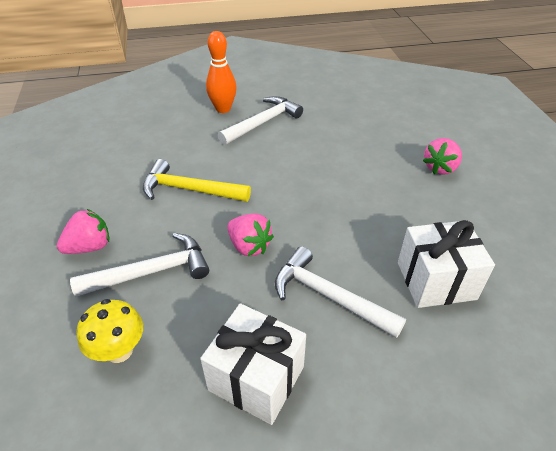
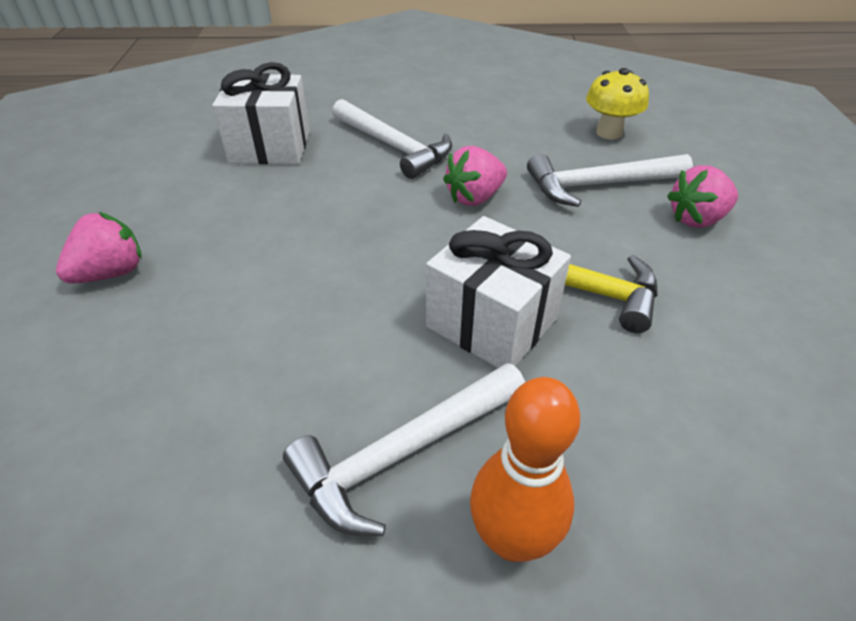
camera: 170 degrees left, 0 degrees up
(249, 246) = (474, 197): pink strawberry -> pink strawberry turned 90 degrees counterclockwise
(256, 378) = (480, 109): white gift -> white gift (492, 323)

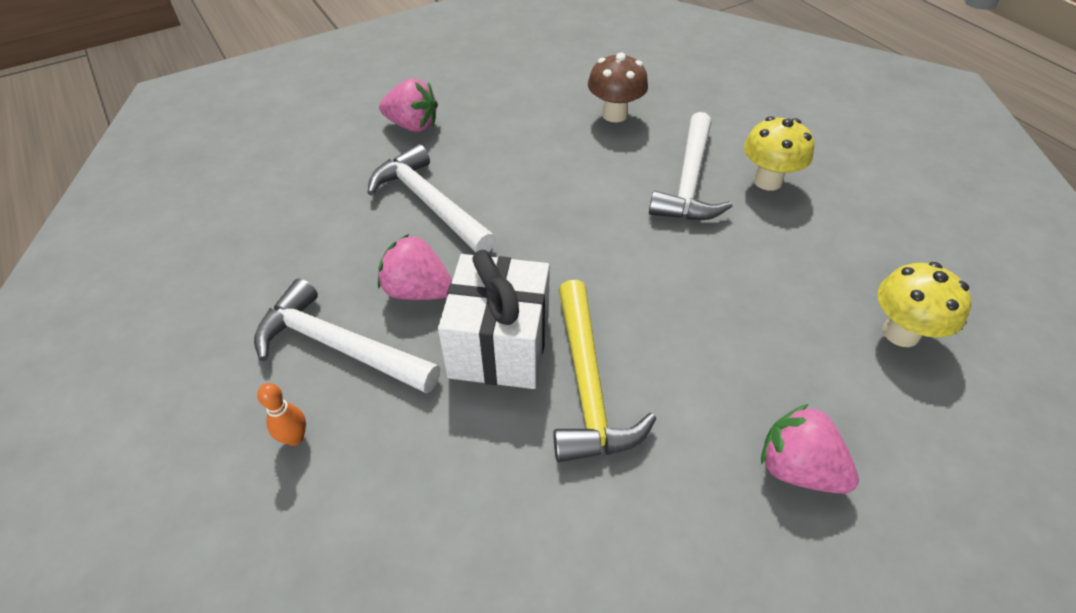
camera: 60 degrees right, 5 degrees up
(270, 147) = (614, 114): white gift -> brown mushroom
(430, 116) = (767, 181): none -> yellow mushroom
(474, 197) = (662, 267): pink strawberry -> pink strawberry (418, 291)
(512, 539) = (295, 438): orange bowling pin -> orange bowling pin, size x0.49
(598, 185) = (777, 356): white hammer -> white hammer (429, 203)

